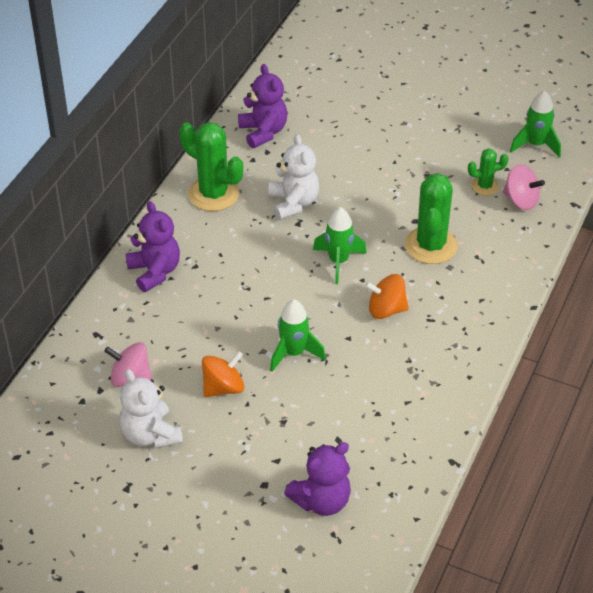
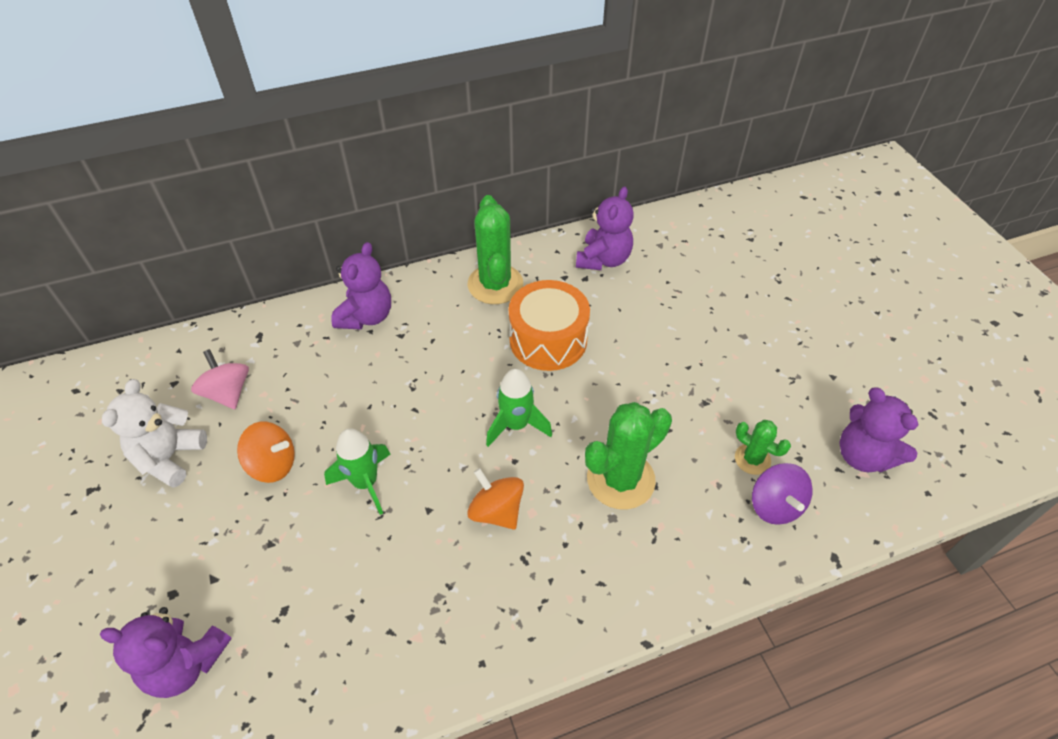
camera: 45 degrees right, 5 degrees up
(293, 203) = (548, 340): white teddy bear -> orange drum
(521, 200) = (775, 505): pink spinning top -> purple spinning top
(535, 145) = (863, 456): green rocket -> purple teddy bear

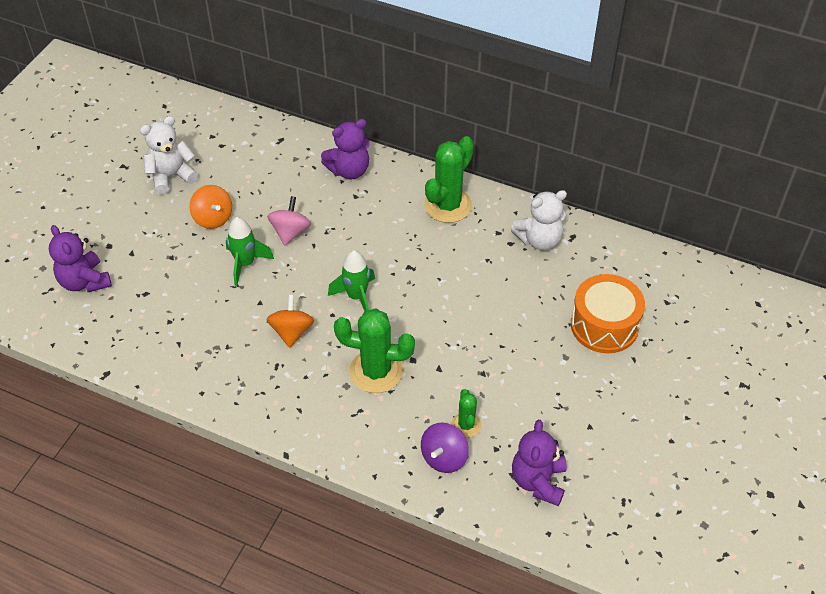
camera: 45 degrees right, 0 degrees up
(228, 393) = (231, 162): pink spinning top -> pink spinning top (290, 232)
(548, 340) = (436, 263): orange drum -> orange drum (604, 325)
(603, 259) = (539, 240): purple teddy bear -> white teddy bear

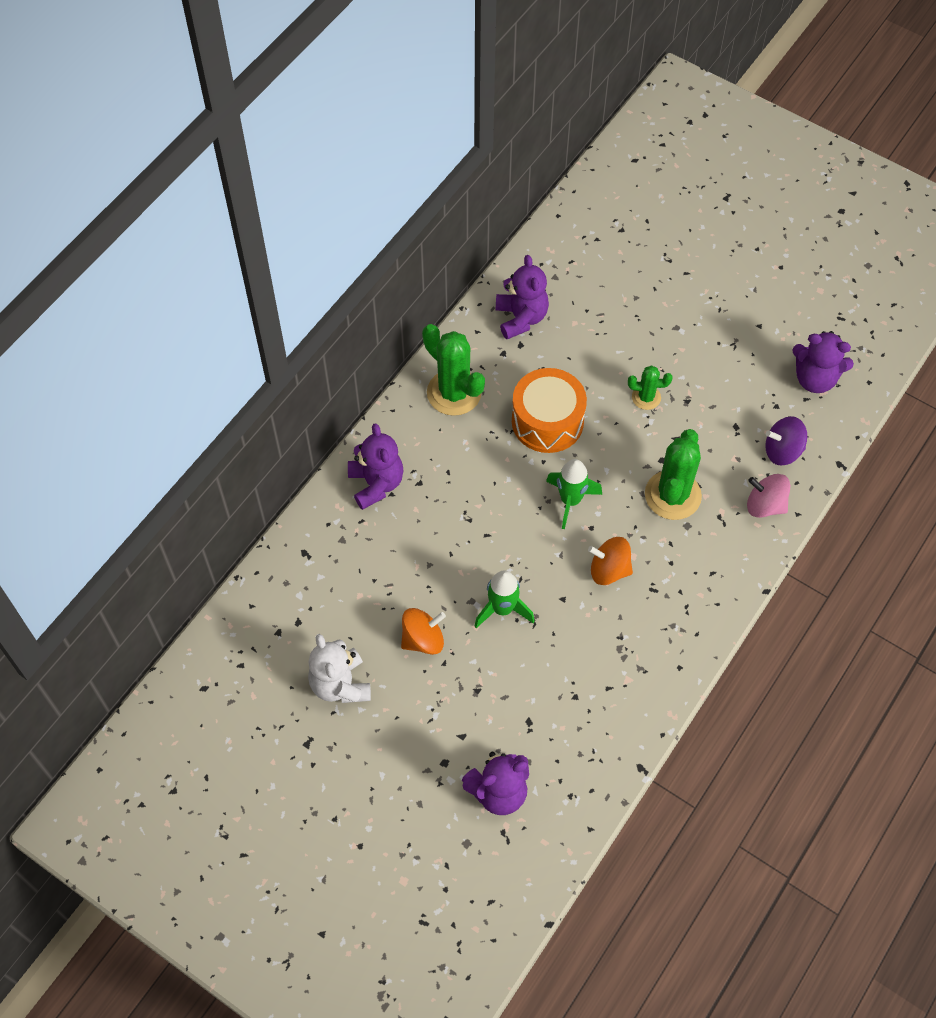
camera: 80 degrees left, 10 degrees up
(290, 232) = (462, 557): pink spinning top -> pink spinning top (765, 505)
(444, 457) = (782, 451): purple spinning top -> purple spinning top turned 135 degrees clockwise
(466, 425) = (747, 426): green cactus -> green cactus (646, 397)
(539, 240) = (521, 318): white teddy bear -> purple teddy bear
(604, 325) = (642, 287): orange drum -> orange drum (547, 421)

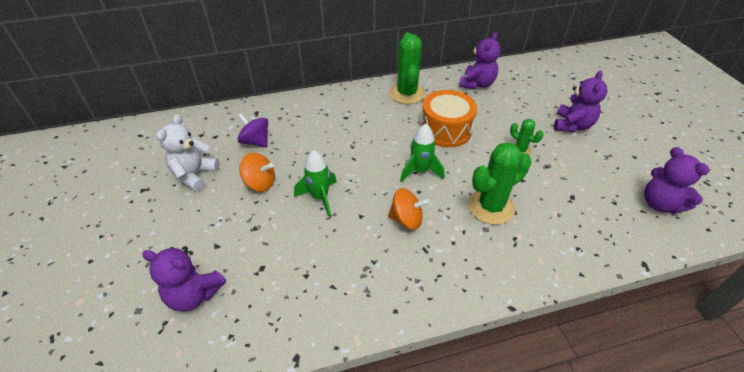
camera: 40 degrees right, 15 degrees down
(376, 484) = (324, 106): purple teddy bear -> purple teddy bear (572, 125)
(609, 570) = (406, 219): orange spinning top -> orange spinning top turned 135 degrees clockwise
(765, 505) = (557, 253): pink spinning top -> none
(782, 451) = (599, 229): purple spinning top -> purple spinning top (256, 141)

